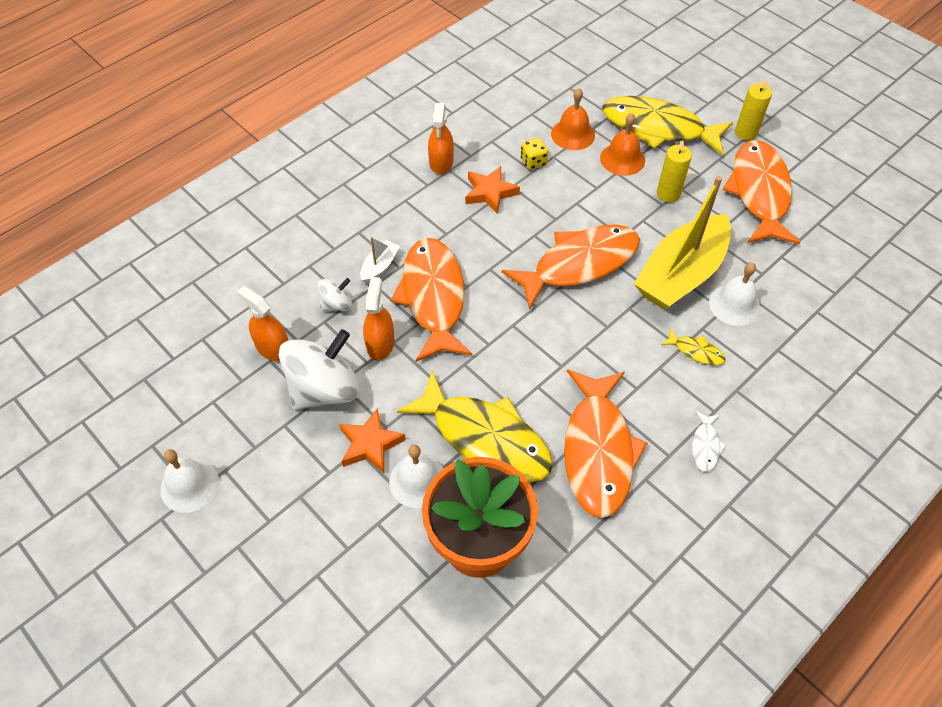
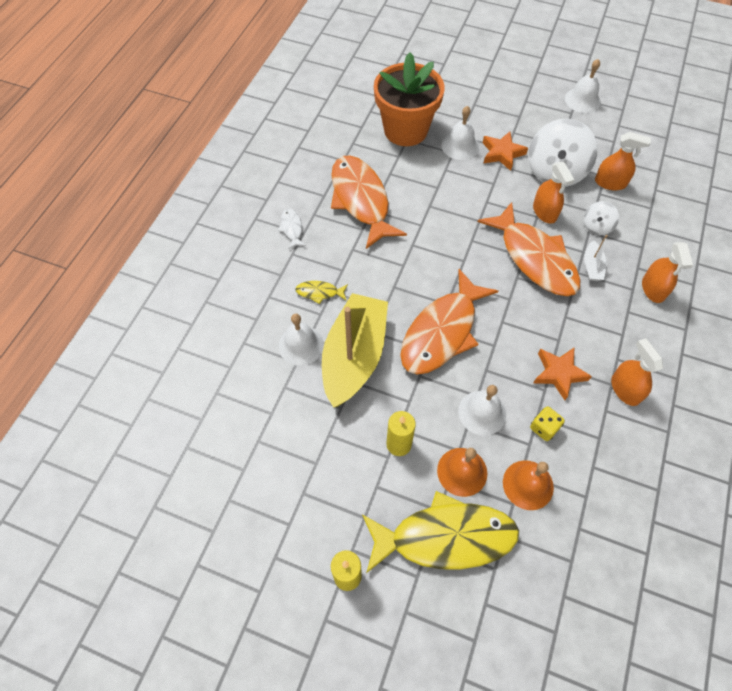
camera: 155 degrees right, 5 degrees up
(339, 224) = (653, 289): none -> orange spray bottle
(485, 438) = (436, 181): yellow fish -> none
(580, 190) = (482, 412): none -> white bell
(759, 193) = (310, 486): orange fish -> none

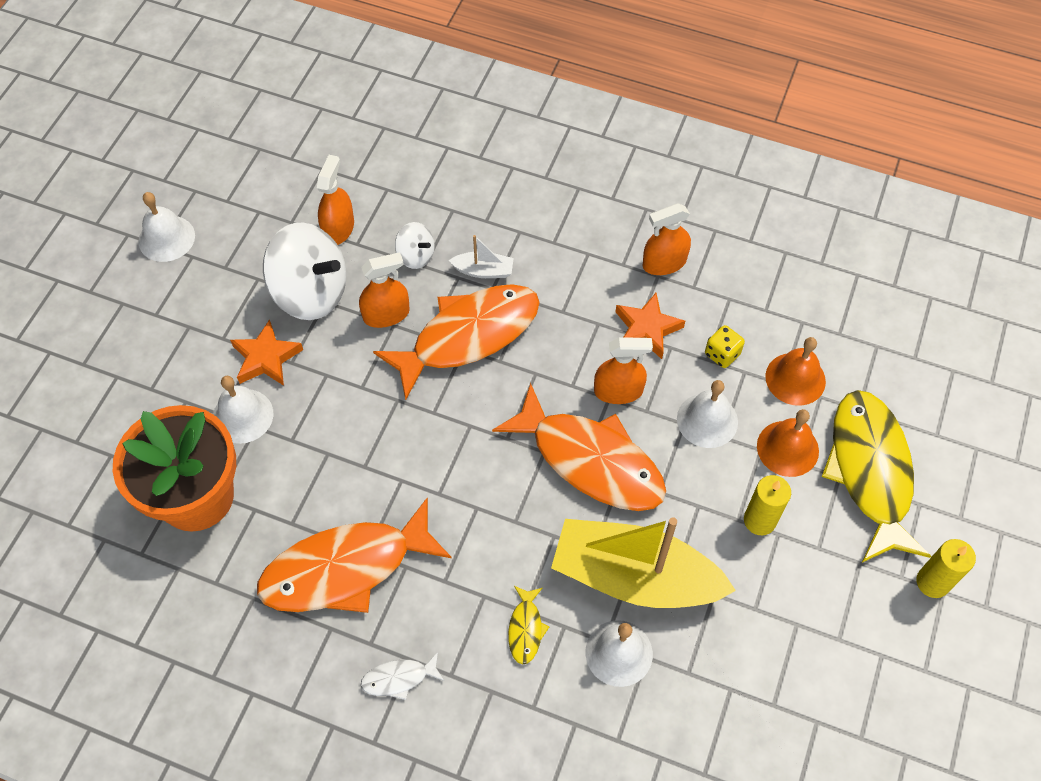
camera: 90 degrees left, 0 degrees up
(653, 289) = (519, 210): orange spray bottle -> orange spray bottle (618, 391)

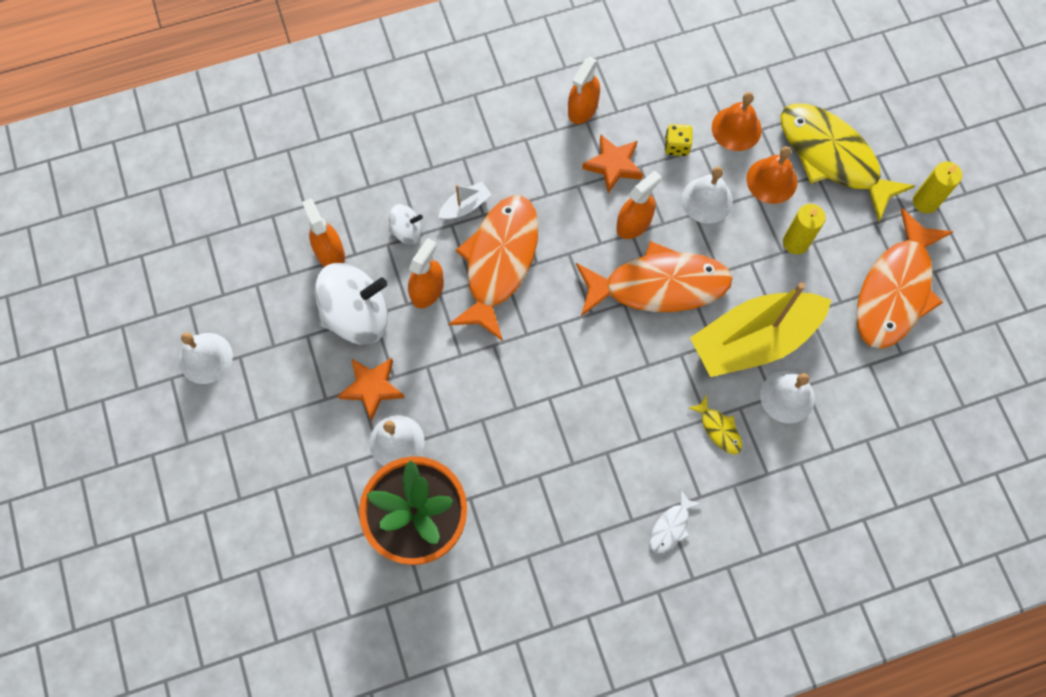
camera: 40 degrees left, 10 degrees up
(346, 568) = (569, 486): orange fish -> orange fish (895, 290)

